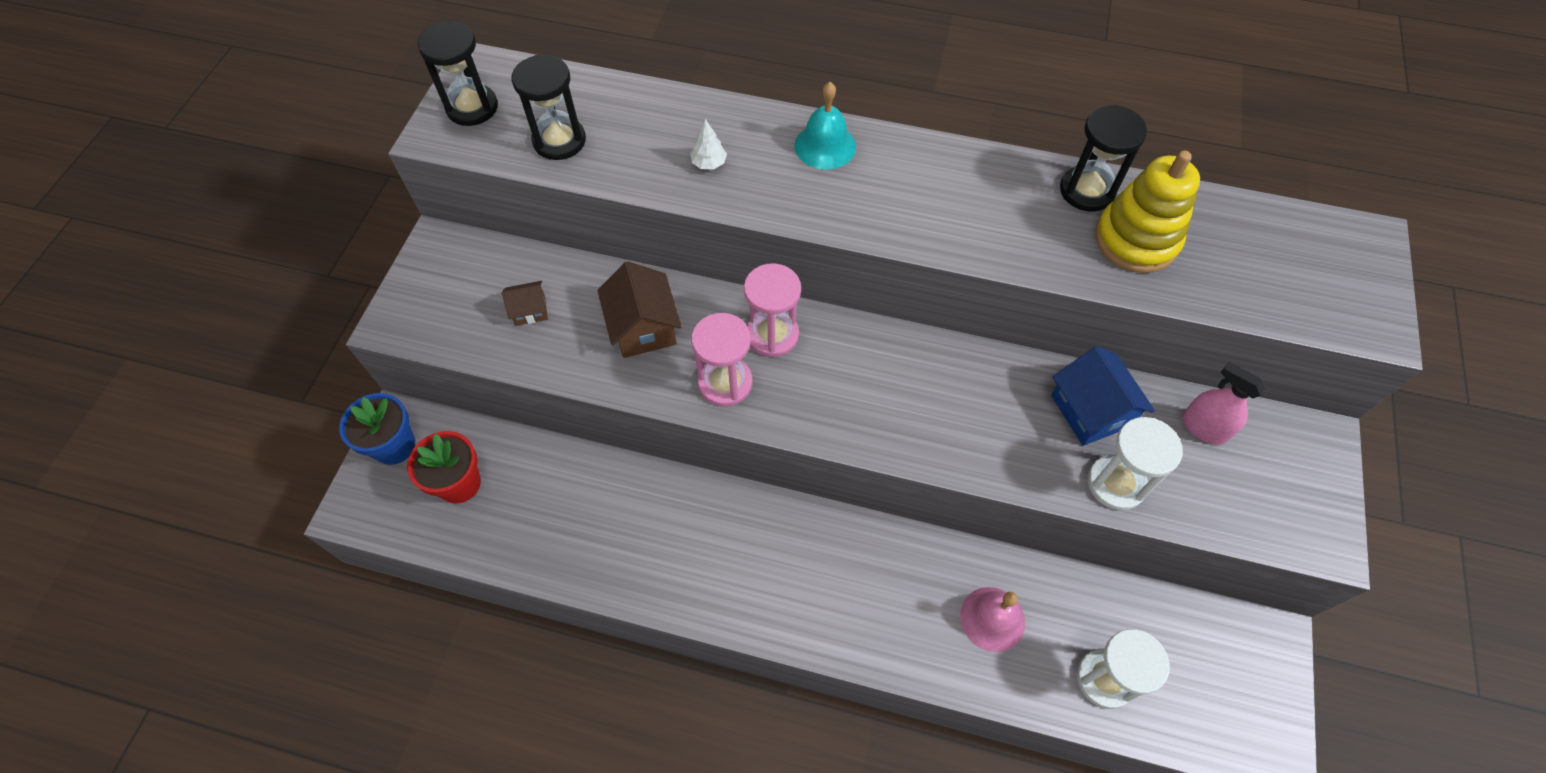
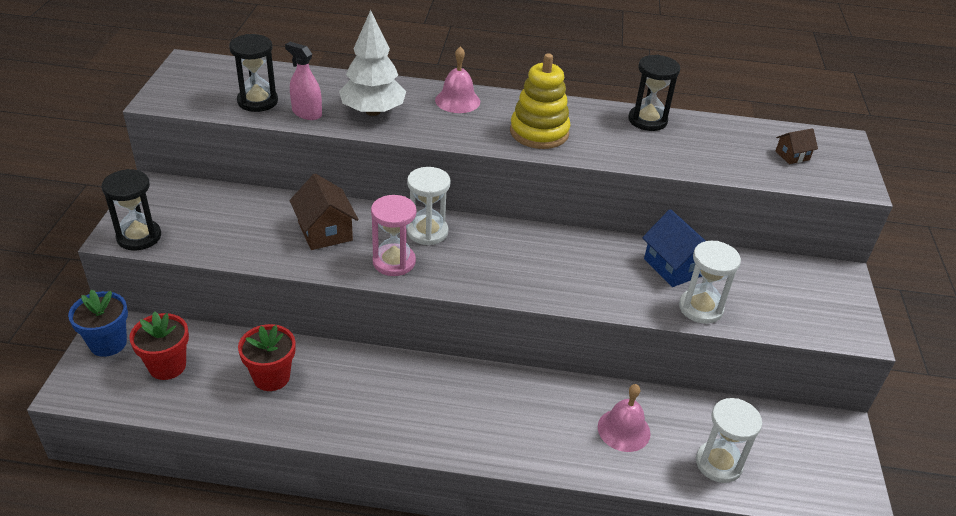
camera: 10 degrees left, 20 degrees down
(472, 107) = (187, 84): black hourglass -> black hourglass (139, 237)
(530, 310) = (232, 224): brown house -> brown house (792, 155)
(577, 508) = (271, 377): none -> red flower pot
(709, 163) = (373, 111): white tree -> white tree, size x2.43
(772, 335) = (427, 232): pink hourglass -> white hourglass
(825, 146) = (457, 101): turquoise bell -> pink bell
(1136, 240) = (686, 145): yellow stacking toy -> yellow stacking toy (539, 132)
(1203, 428) = (758, 273): pink spray bottle -> pink spray bottle (307, 113)

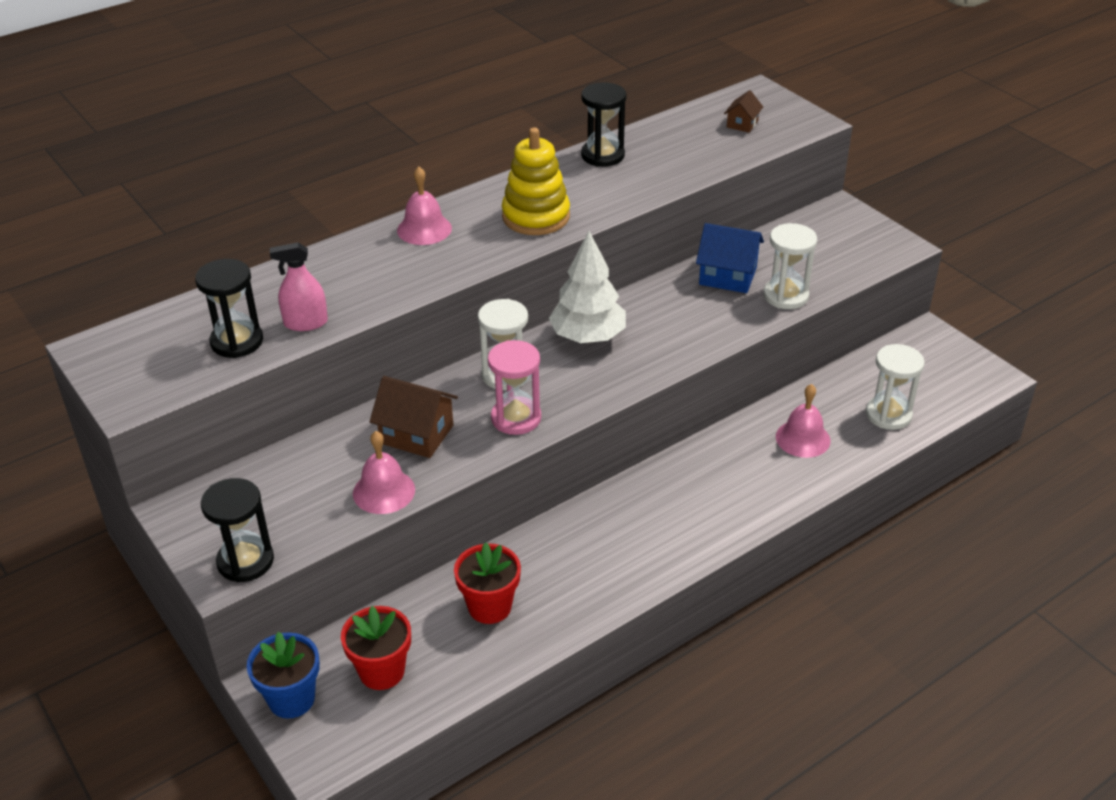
camera: 40 degrees left, 0 degrees up
(259, 251) = (384, 491): none -> pink bell
(373, 111) = (365, 284): white tree -> white tree (587, 337)

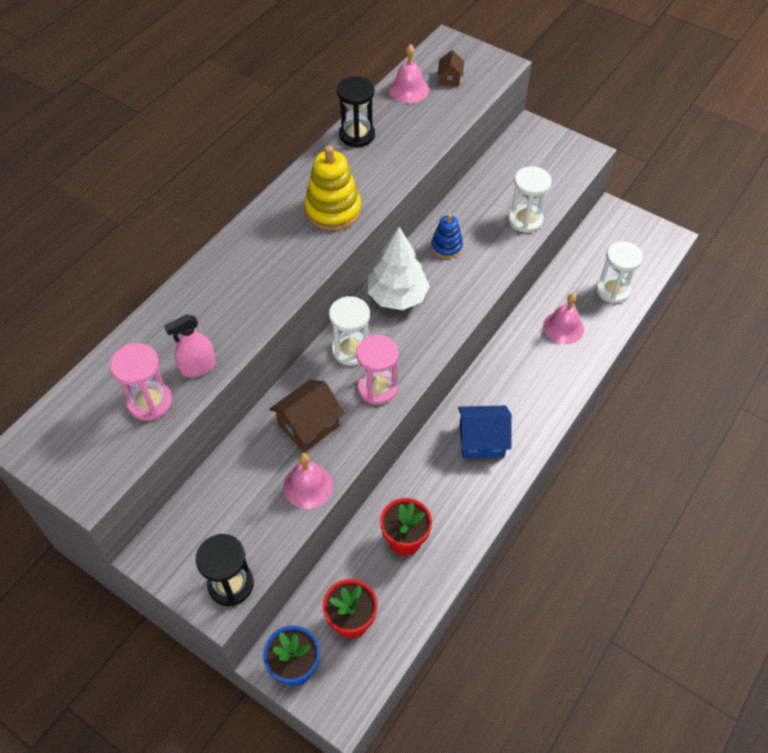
camera: 20 degrees left, 15 degrees up
(237, 341) = (150, 402): black hourglass -> pink hourglass
(416, 434) = (308, 425): brown house -> brown house turned 45 degrees counterclockwise
(424, 229) = (249, 245): pink bell -> pink bell (409, 89)
(673, 302) = (446, 247): none -> blue stacking toy
(727, 276) = (476, 212): blue house -> blue house (481, 440)

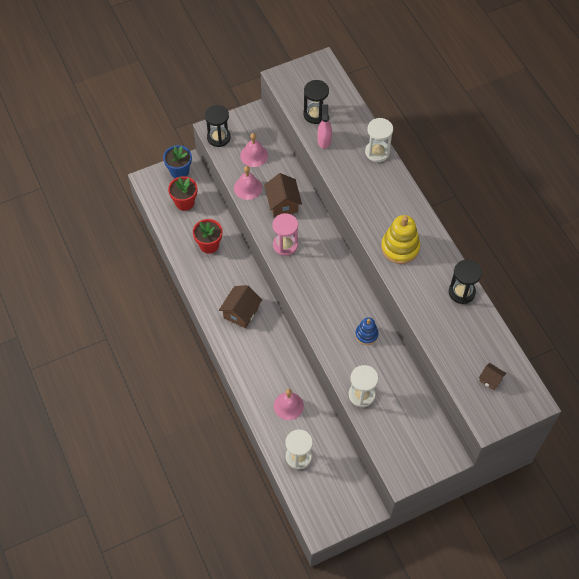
camera: 120 degrees right, 5 degrees up
(150, 402) = (315, 114): pink hourglass -> black hourglass
(351, 350) = (319, 245): white hourglass -> white hourglass (377, 152)
(397, 297) = (343, 287): white tree -> none
(409, 89) = (492, 346): pink bell -> pink bell (254, 155)
(481, 440) = (241, 312): blue house -> brown house

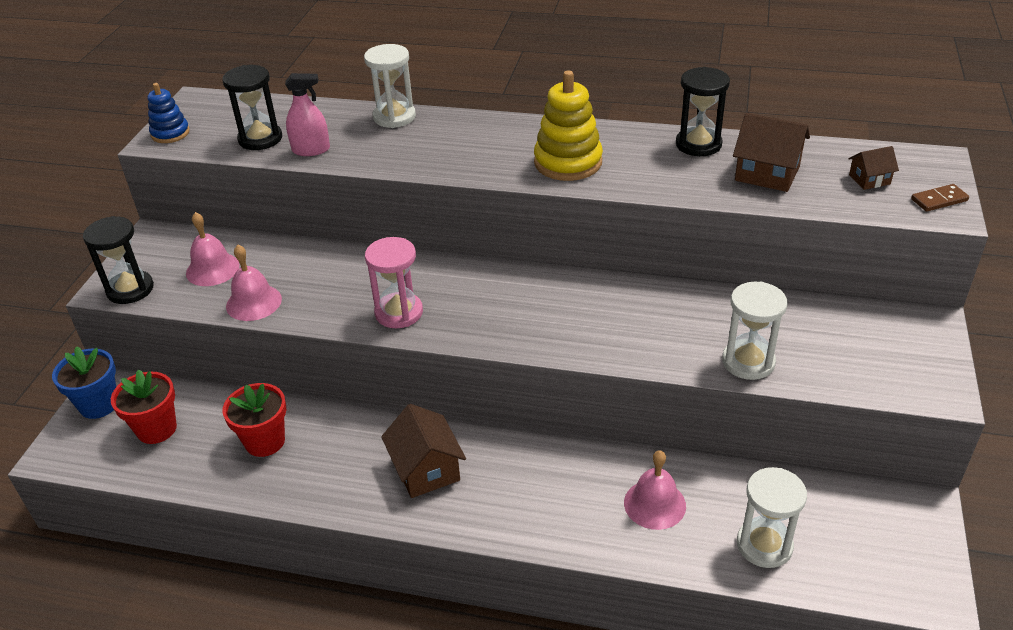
camera: 50 degrees left, 20 degrees down
(283, 203) = (328, 280): brown house -> brown house (767, 173)
(324, 140) = (311, 150): pink spray bottle -> pink spray bottle turned 135 degrees clockwise
(366, 335) = (644, 305): blue stacking toy -> blue stacking toy (170, 133)
(496, 416) = (939, 200): none -> brown domino

